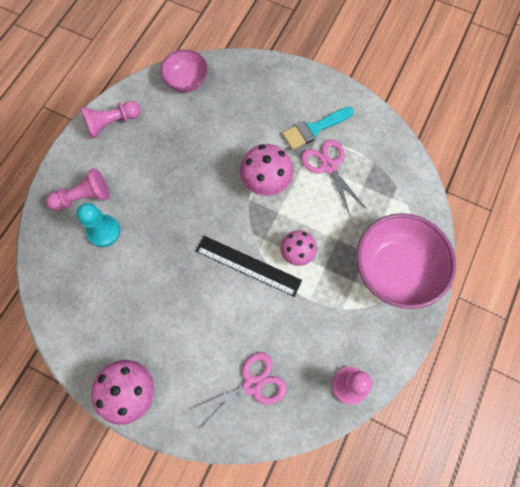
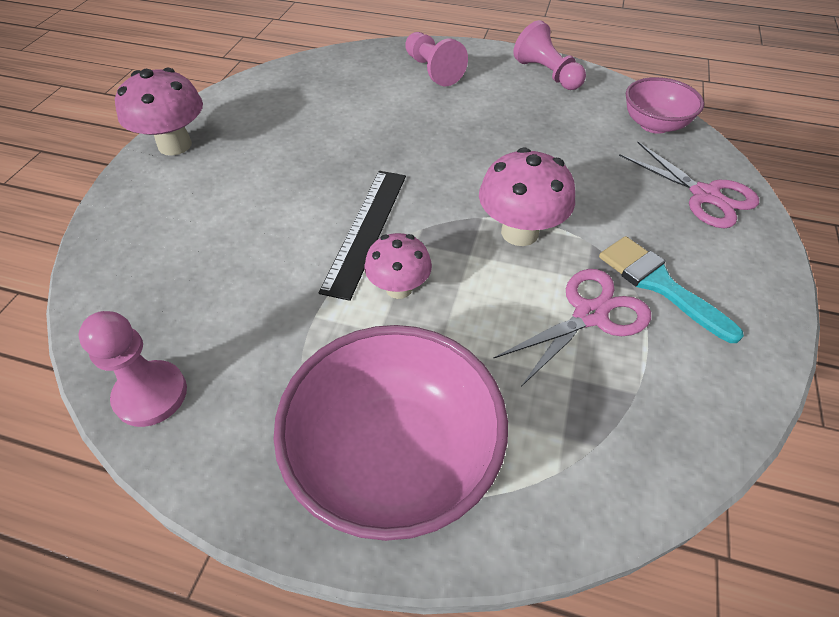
camera: 80 degrees right, 20 degrees down
(104, 231) = (390, 92): turquoise pawn -> none
(252, 385) = (169, 260): pink scissors -> pink scissors (705, 195)

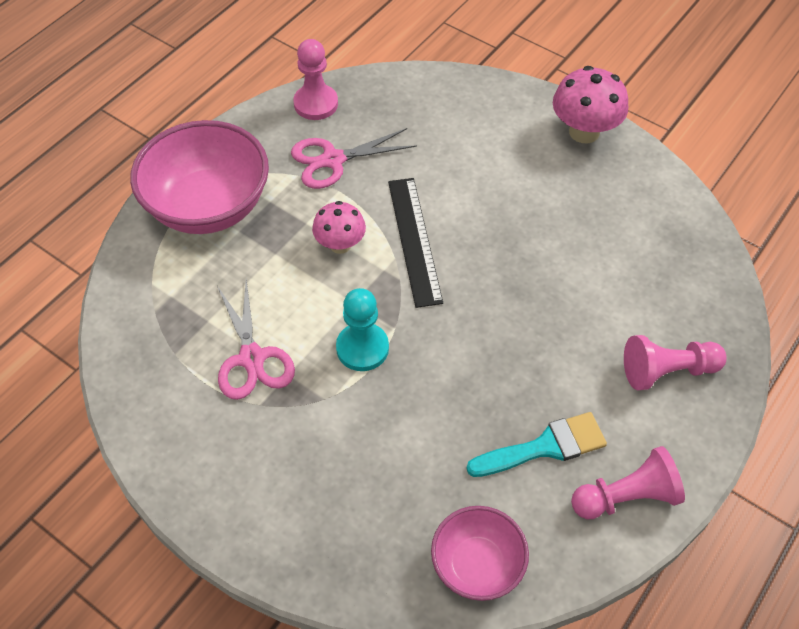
camera: 110 degrees right, 5 degrees up
(366, 230) = (414, 240): black ruler -> black ruler turned 45 degrees clockwise
(519, 232) = (362, 348): pink mushroom -> turquoise pawn
(659, 284) = (255, 425): turquoise brush -> turquoise brush (545, 447)
(705, 195) = (340, 539): pink scissors -> pink scissors (333, 160)

